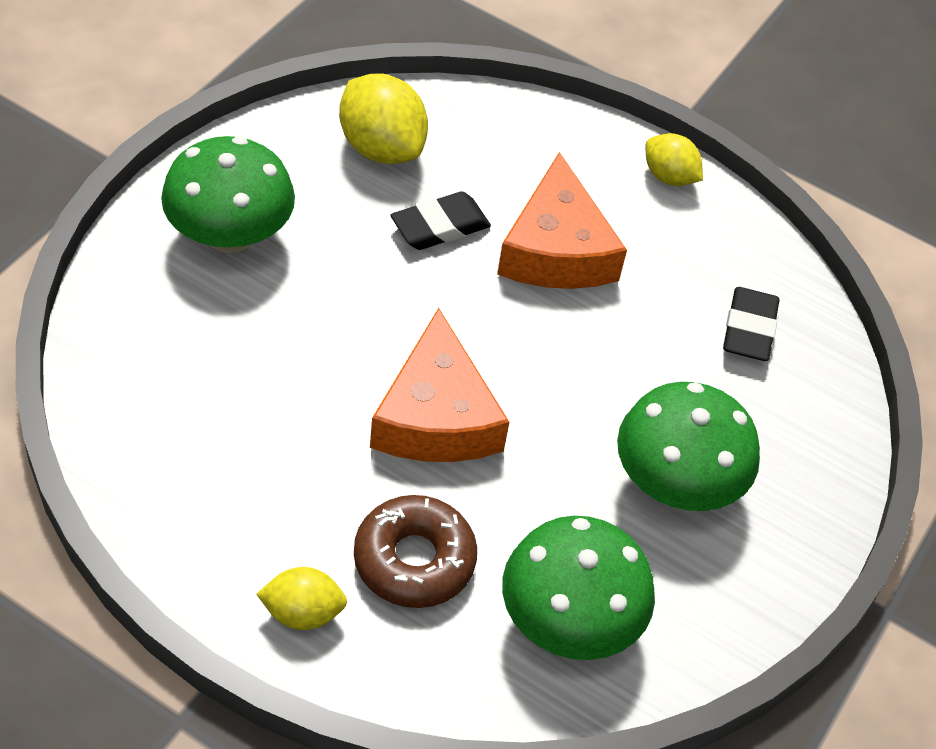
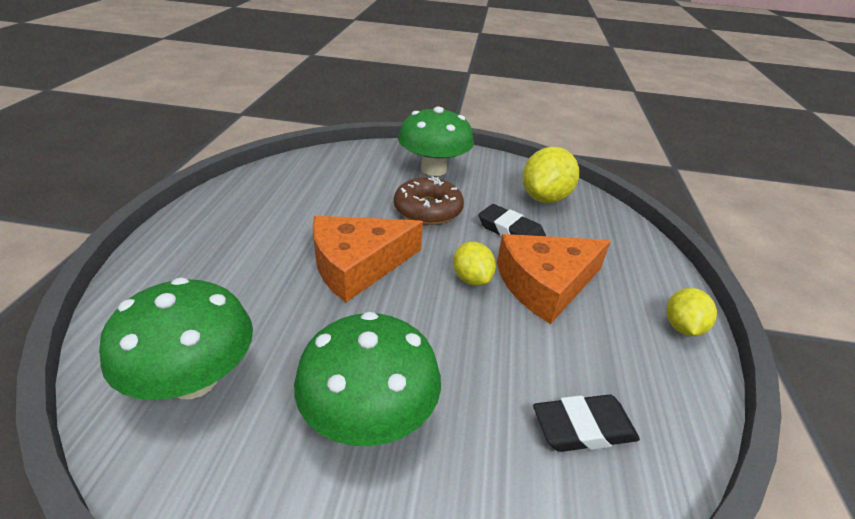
camera: 70 degrees right, 15 degrees down
(302, 613) = (177, 249): yellow lemon -> yellow lemon (471, 279)
(414, 560) = (232, 284): brown donut -> brown donut (428, 209)

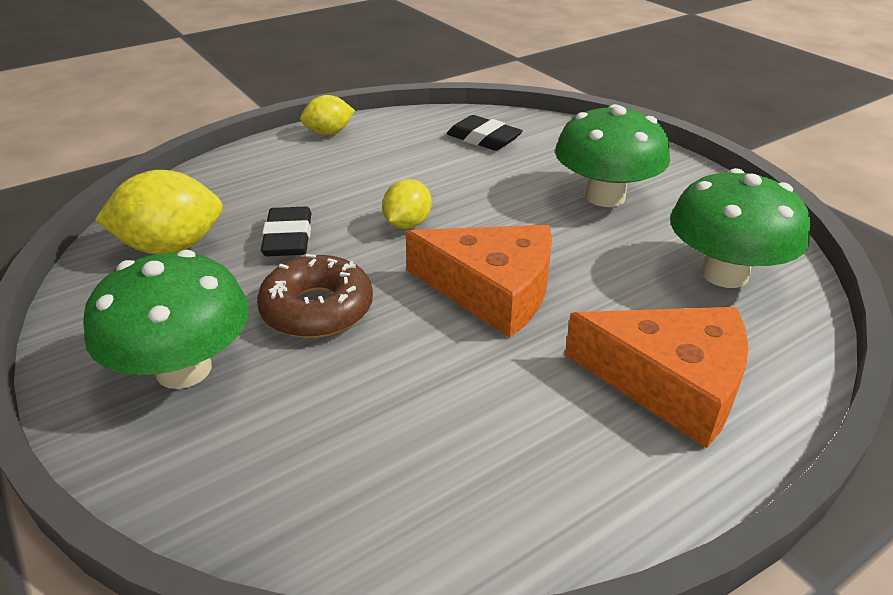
camera: 130 degrees left, 0 degrees up
(545, 284) = (358, 191): orange cheese -> orange cheese (670, 382)

